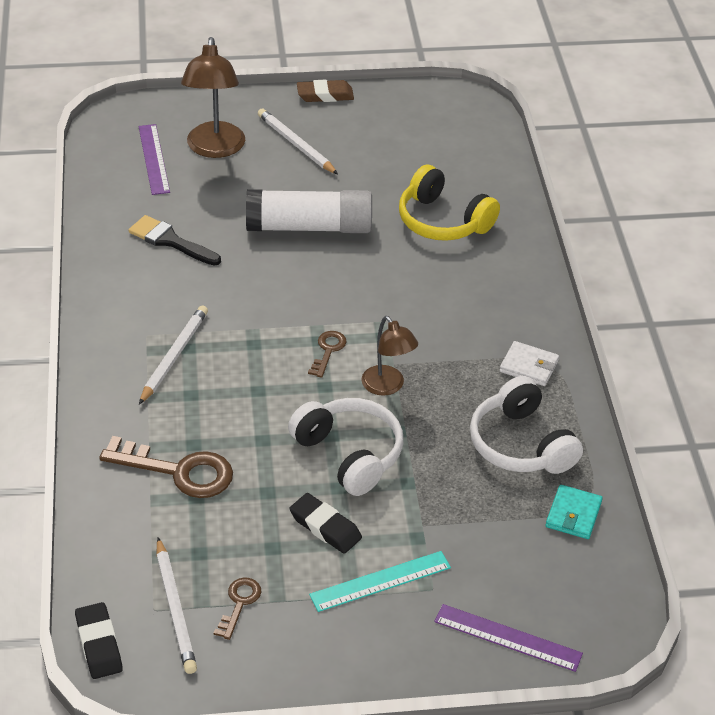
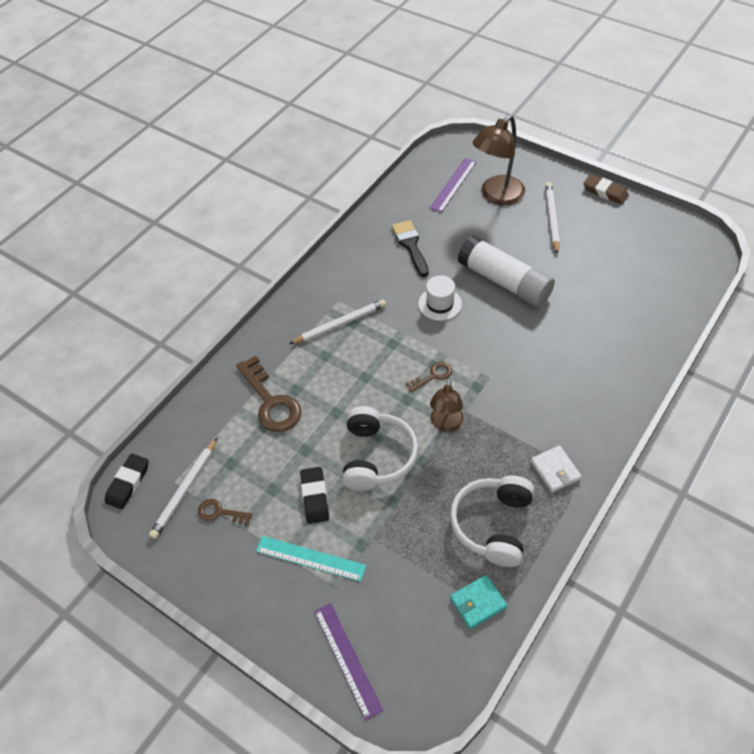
camera: 45 degrees right, 10 degrees up
(239, 603) = (220, 512): brown key -> brown key turned 135 degrees counterclockwise
(263, 281) = (440, 304): none -> white hat
(443, 221) = (599, 326): yellow headphones -> none

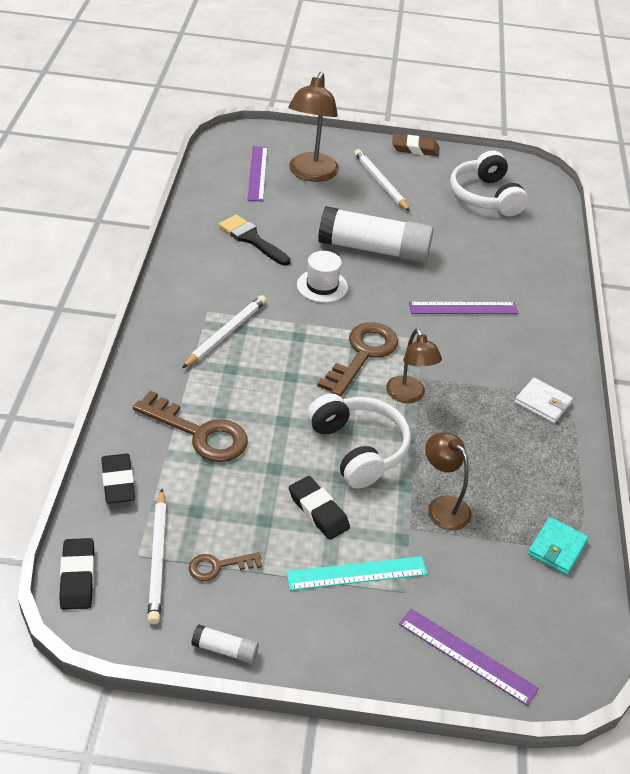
camera: 35 degrees left, 10 degrees down
(186, 577) = (225, 649): none -> white glue stick
(194, 421) = (118, 482): none -> black eraser
(410, 530) = (443, 506): none -> brown lamp
(433, 376) = (363, 354): brown key -> brown key, size x1.91
(492, 525) = (520, 472): white headphones -> white headphones (485, 197)
(545, 359) = (463, 308): none -> purple ruler

